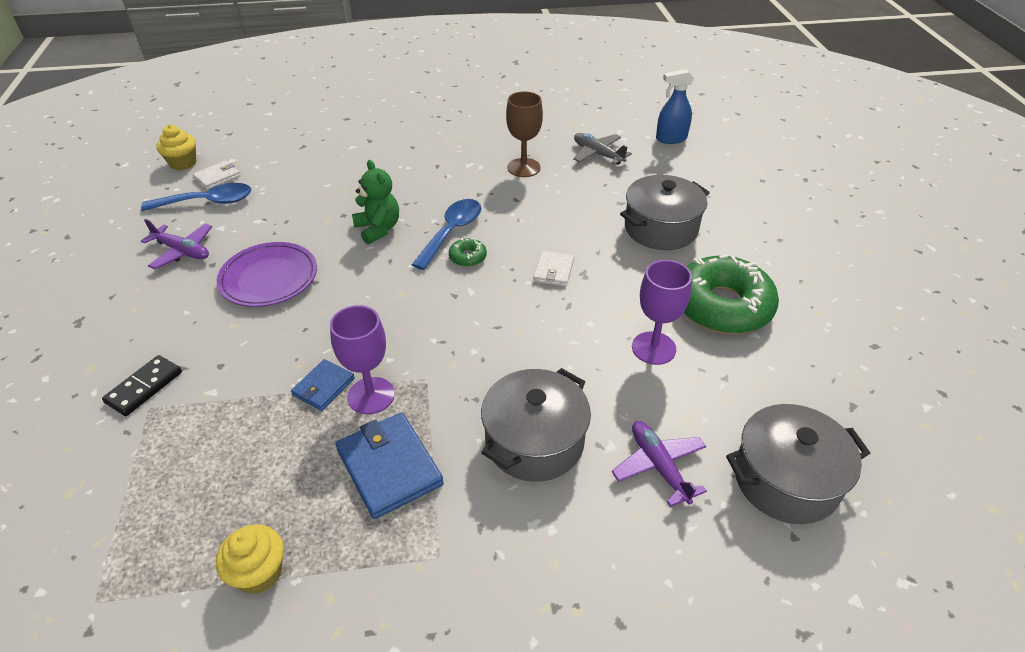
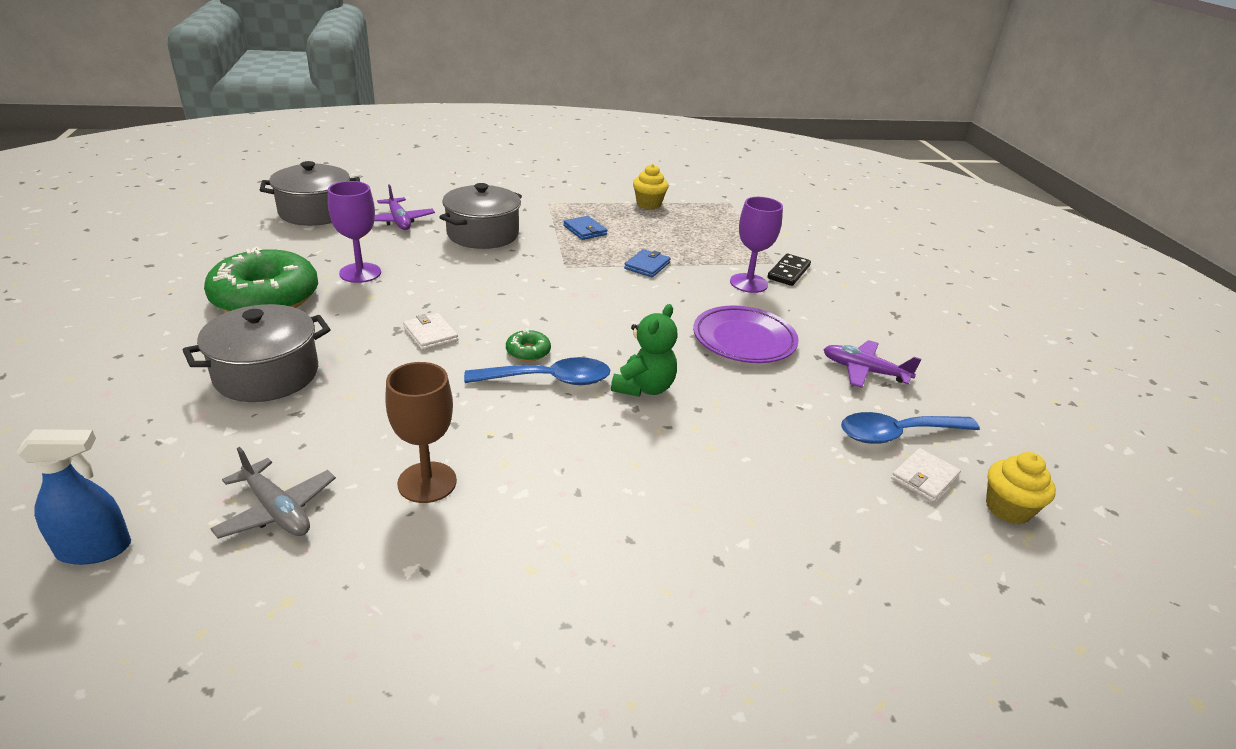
camera: 175 degrees right, 10 degrees down
(371, 395) = (607, 259): purple goblet -> purple goblet (748, 283)
(378, 229) = (644, 388): green teddy bear -> green teddy bear turned 120 degrees counterclockwise
(389, 467) = (585, 230): blue wallet -> blue wallet, size x0.58
(451, 232) = (548, 380): blue spoon -> blue spoon turned 120 degrees counterclockwise
(553, 271) = (430, 334): white wallet -> white wallet turned 45 degrees counterclockwise

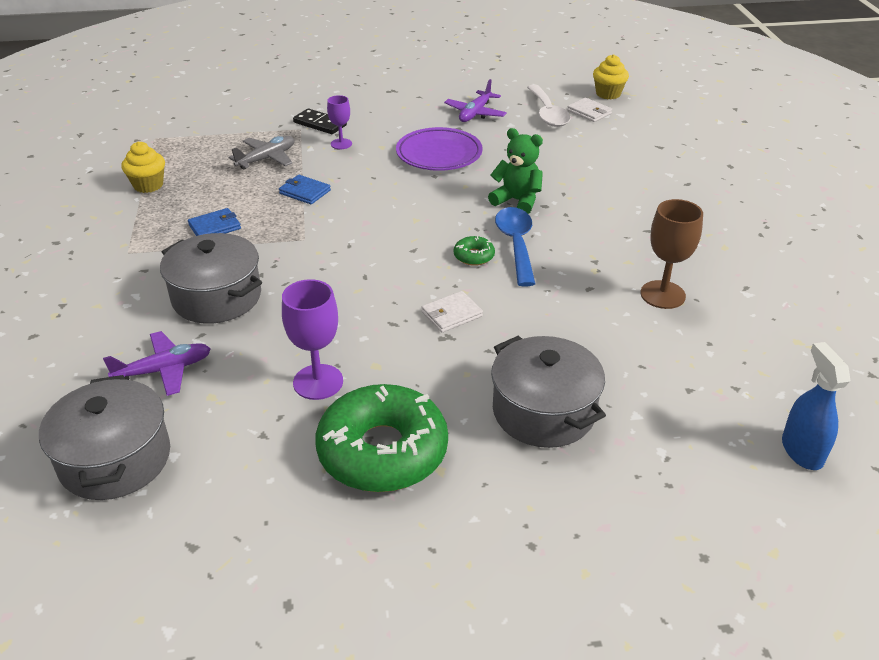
camera: 85 degrees left, 5 degrees up
(277, 510) = (721, 363): grey plane -> grey plane (266, 159)
(748, 283) = (341, 144): purple goblet -> purple goblet, size x0.61
(897, 434) = (547, 113): blue spoon -> white spoon

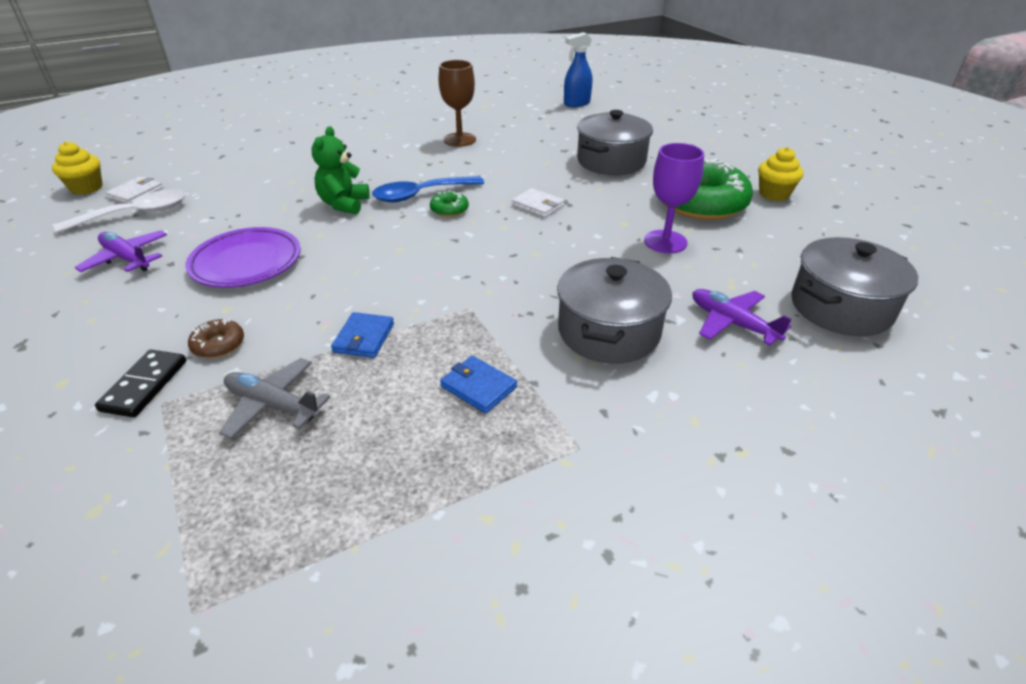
camera: 110 degrees left, 0 degrees up
(148, 185) = (391, 519): yellow cupcake -> yellow cupcake (774, 194)
(341, 144) = (218, 345): purple goblet -> brown donut
(475, 113) = (127, 259): purple plane -> purple plane turned 150 degrees counterclockwise

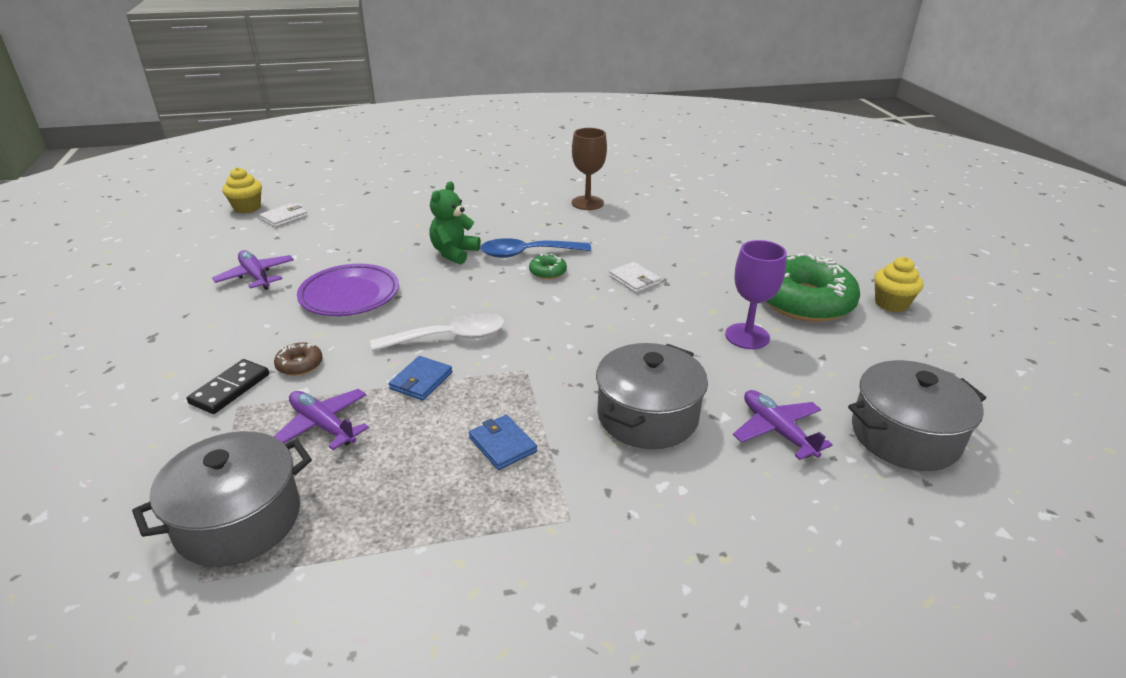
camera: 15 degrees right, 5 degrees down
(135, 214) = (276, 237): white spoon -> white spoon (449, 338)
(273, 405) = (323, 425): grey plane -> purple plane
(576, 103) = (722, 179): blue spray bottle -> none
(611, 161) = (730, 245): grey pot -> grey pot (238, 520)

